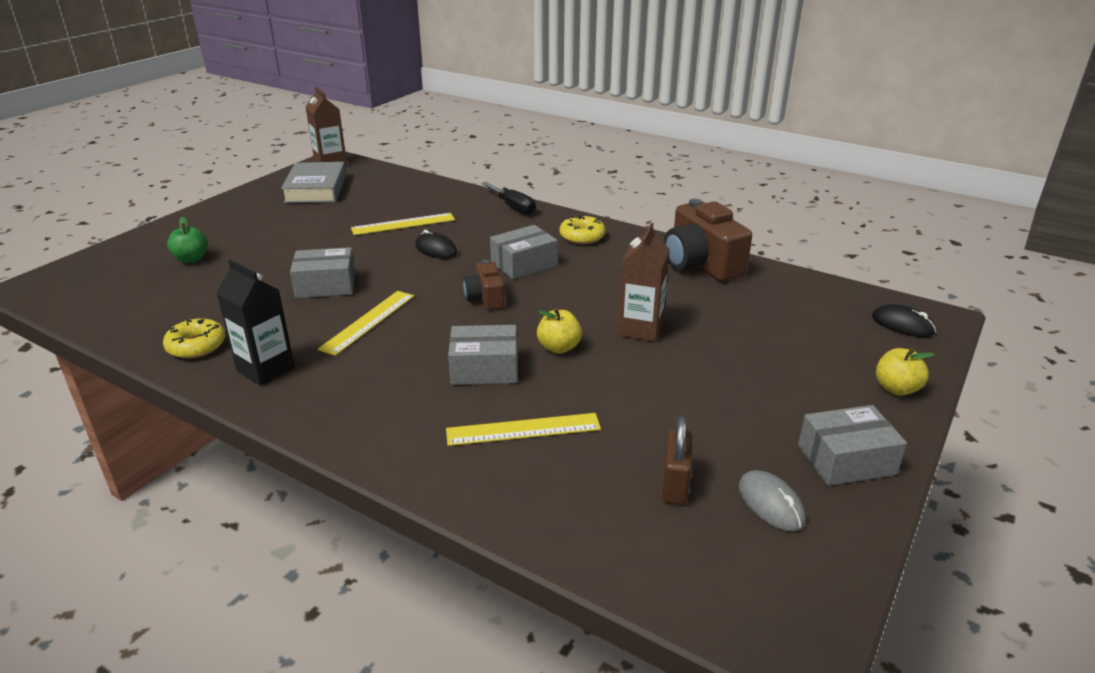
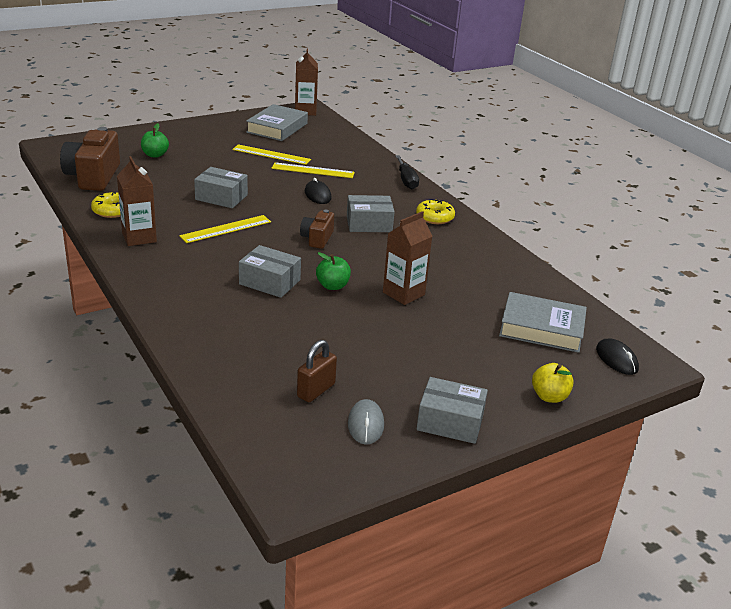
camera: 25 degrees right, 0 degrees up
(266, 369) = (139, 237): black carton -> brown carton
(523, 429) = (256, 325): yellow ruler -> yellow ruler (271, 154)
(559, 347) = (332, 286): yellow apple -> green apple
(701, 264) = (505, 265): brown camera -> brown camera (93, 177)
(806, 318) = (541, 328): none -> grey book

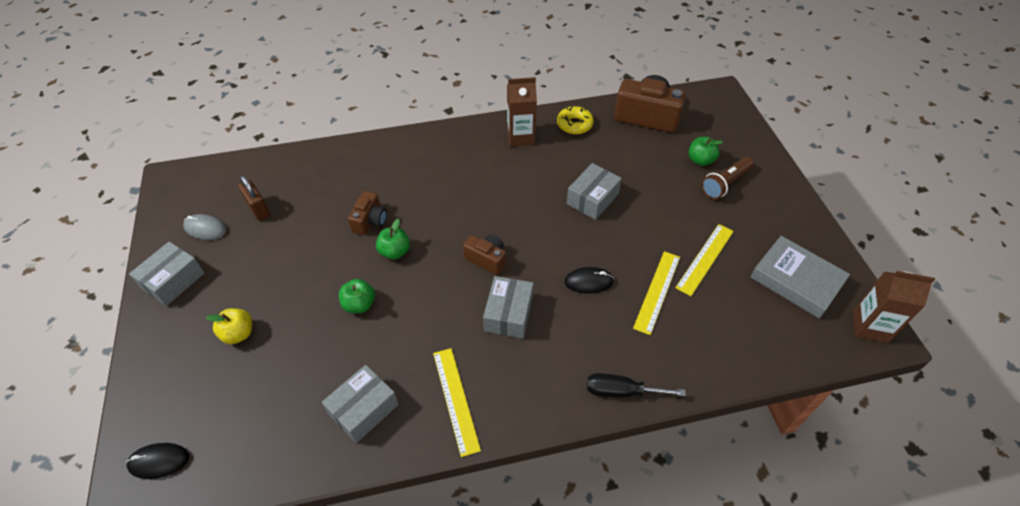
camera: 110 degrees right, 20 degrees up
(183, 146) = (725, 184): none -> brown flashlight
(226, 229) = (524, 193): yellow ruler -> yellow ruler (456, 400)
(269, 282) = (418, 209): grey box -> grey box (363, 409)
(299, 307) = (370, 221): none -> brown camera
(403, 293) = (359, 304): brown carton -> green apple
(435, 217) = (510, 390): yellow donut -> none
(541, 328) = (244, 409): grey book -> none
(549, 396) = (152, 367): yellow apple -> yellow apple (238, 334)

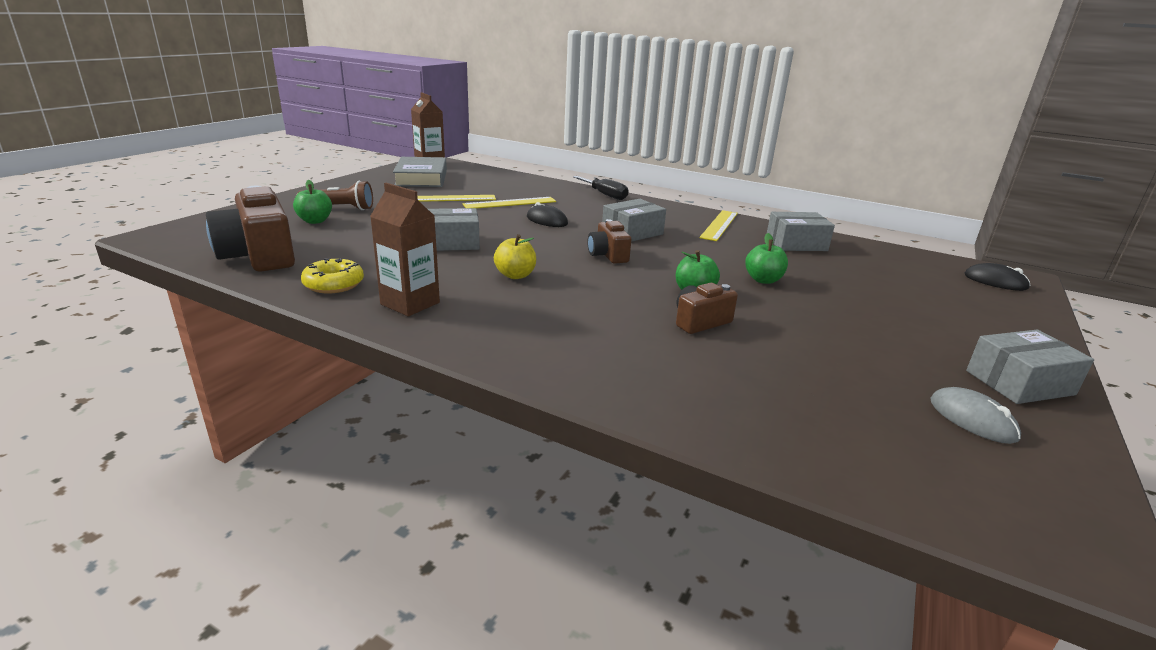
camera: 140 degrees left, 25 degrees down
(238, 334) = (912, 311): yellow apple -> yellow apple (515, 275)
(258, 209) = (867, 402): brown padlock -> none

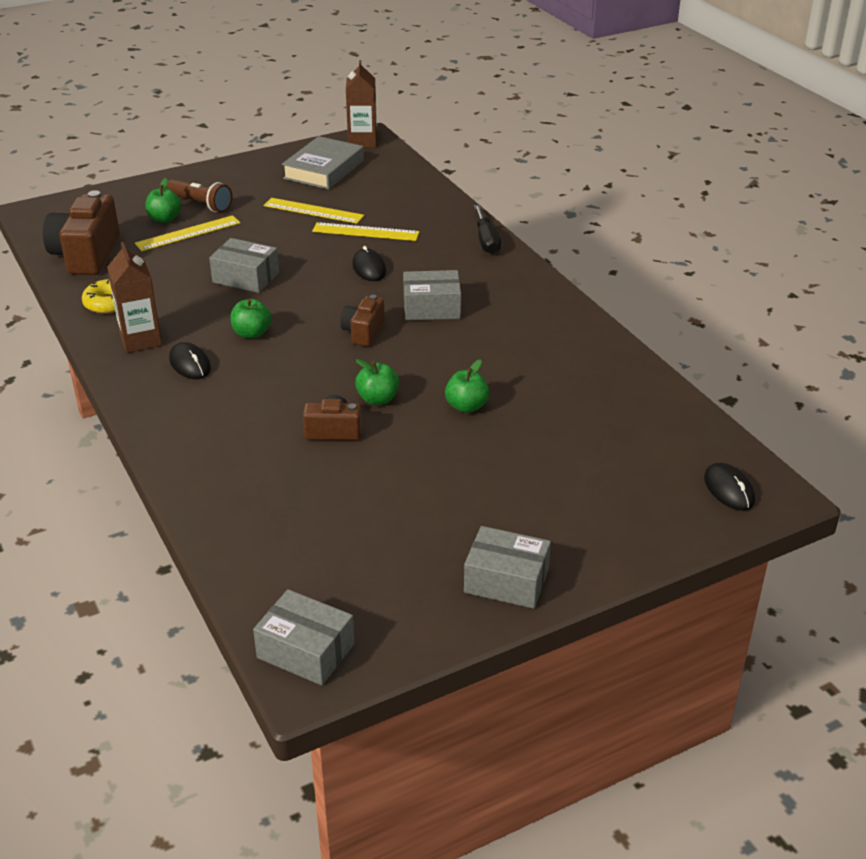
camera: 35 degrees right, 10 degrees up
(490, 309) = (190, 364): none -> black mouse
(515, 275) = (251, 333): yellow apple -> green apple
(719, 225) = (545, 321): yellow ruler -> yellow ruler (188, 233)
(796, 244) = (588, 372): grey box -> grey box (306, 651)
(972, 419) = (402, 586): grey mouse -> none

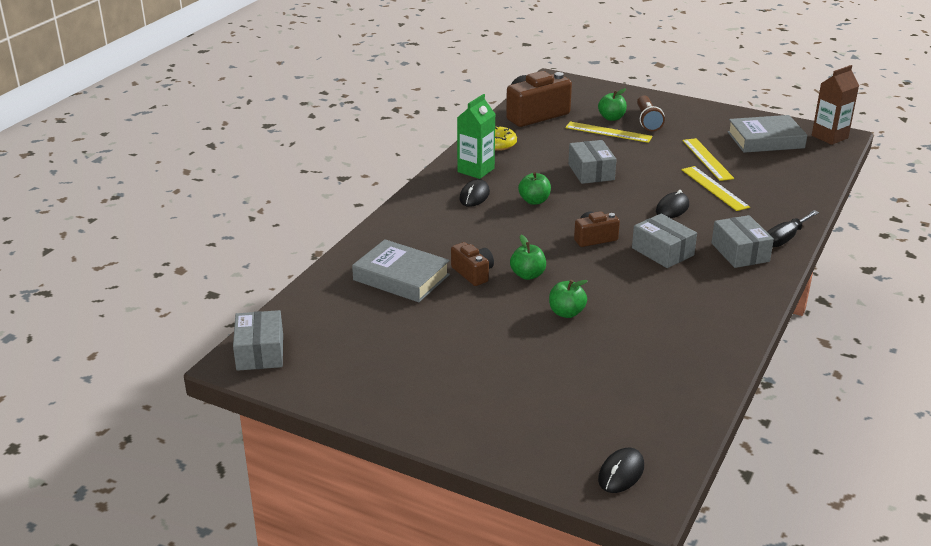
camera: 55 degrees right, 5 degrees down
(140, 340) = (476, 170): brown carton -> green carton
(282, 481) = (401, 277): none -> grey book
(506, 581) = (399, 403): grey box -> grey box (740, 252)

